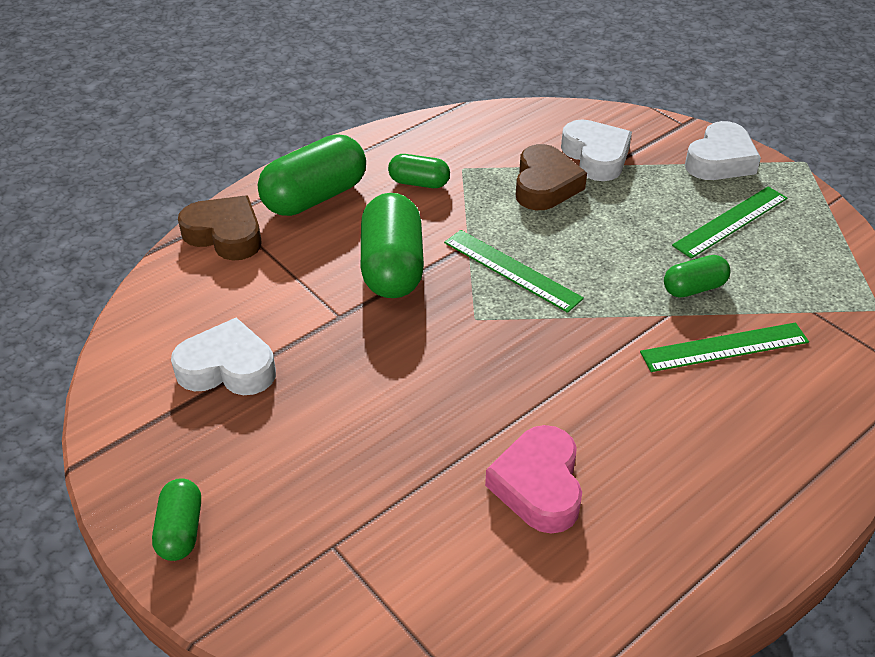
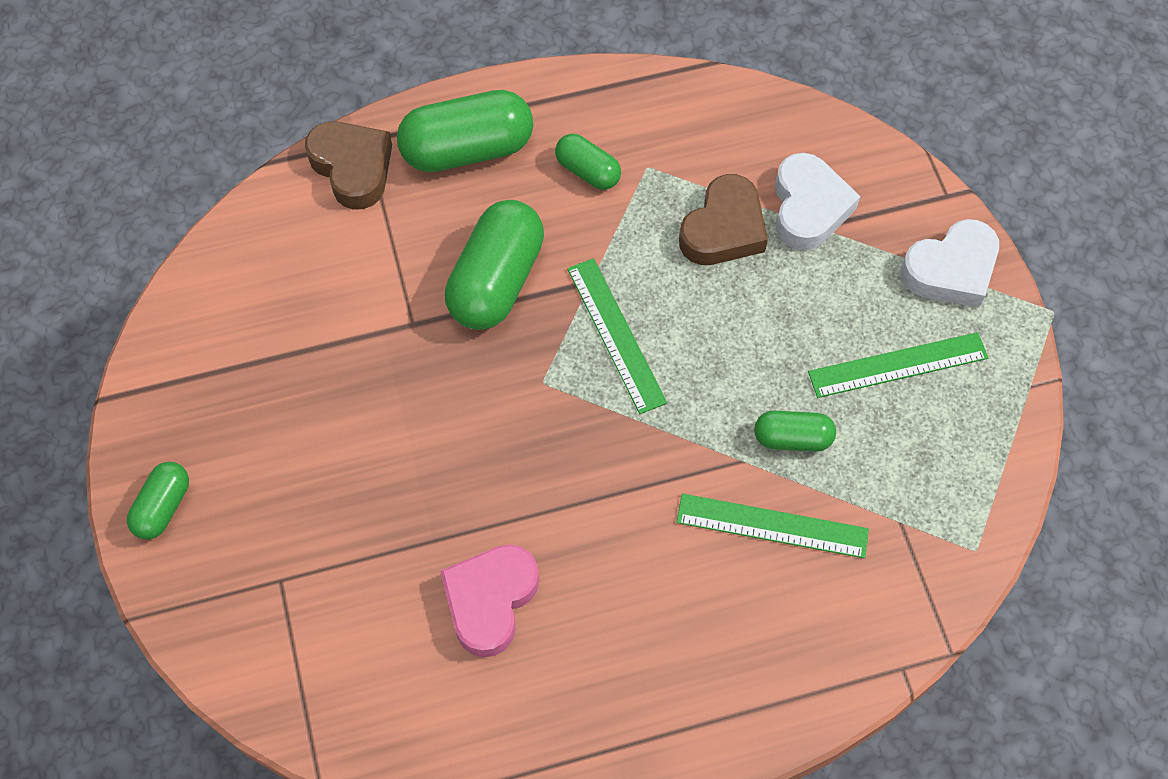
camera: 25 degrees right, 20 degrees up
(227, 367) = (279, 343): white heart -> none

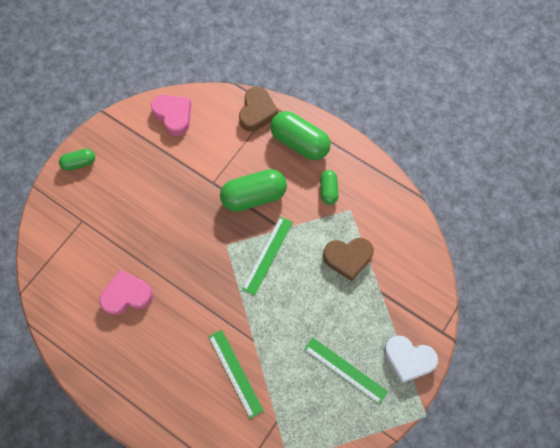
camera: 50 degrees right, 5 degrees up
(229, 293) = (173, 116): none -> pink heart
(792, 438) = (278, 353): green capsule -> none
(808, 207) = (386, 282): white heart -> none

